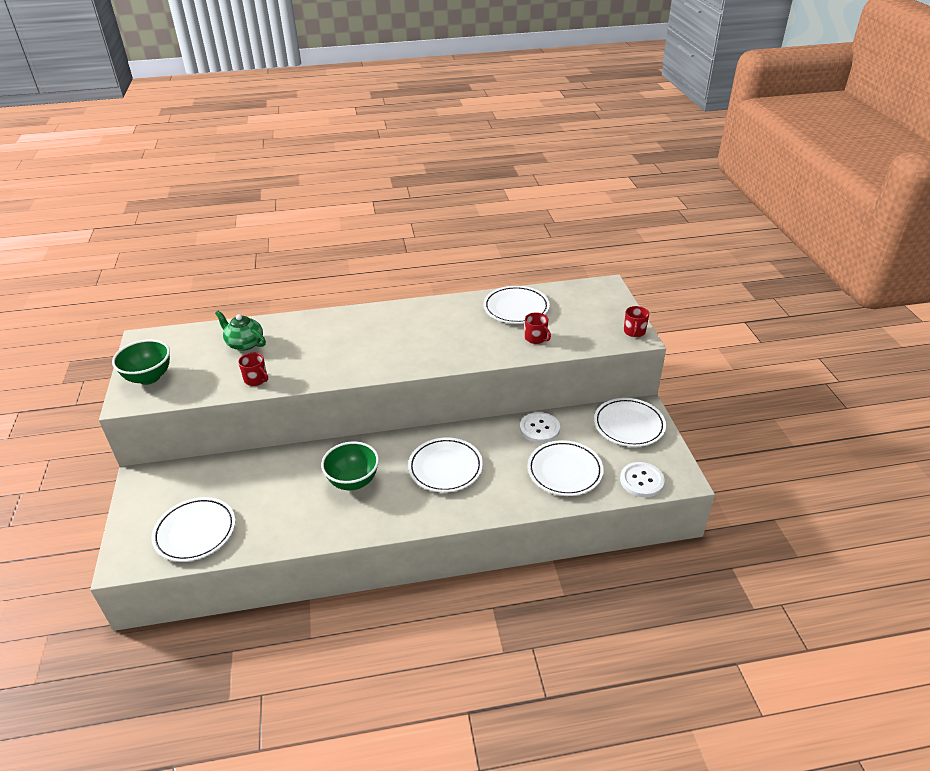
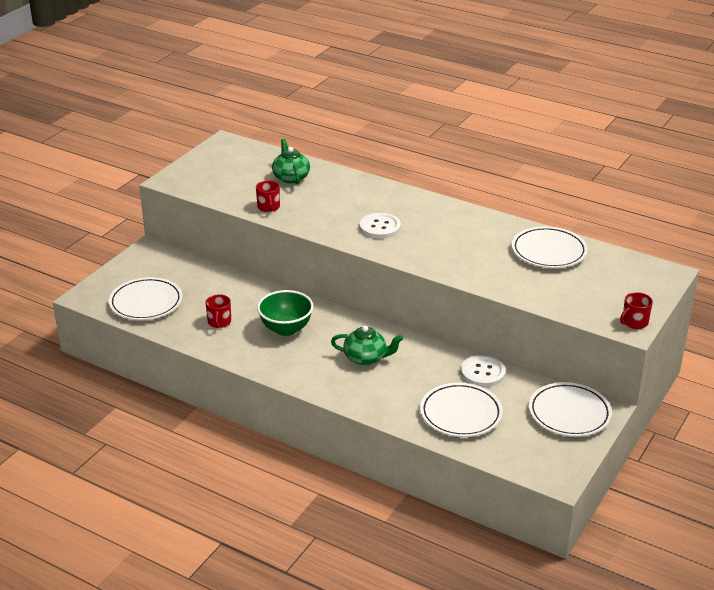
camera: 40 degrees right, 5 degrees down
(149, 377) = (199, 171): green bowl -> none
(445, 468) = (366, 358): white plate -> green teapot
(536, 338) = (531, 283): red mug -> red mug (219, 322)
(641, 481) = (519, 458): white button -> white button (380, 227)

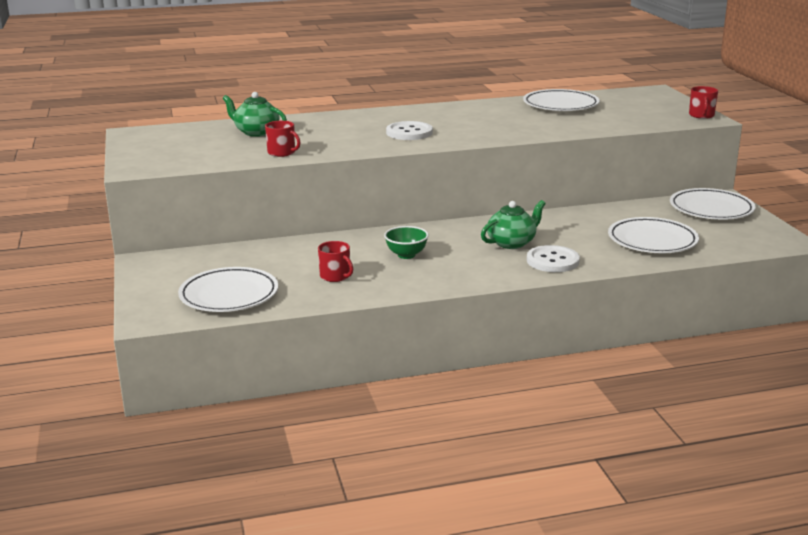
camera: 45 degrees left, 10 degrees down
(286, 329) = (406, 255): green bowl -> green bowl, size x0.65
(483, 372) = (609, 214): white button -> white button (552, 261)

